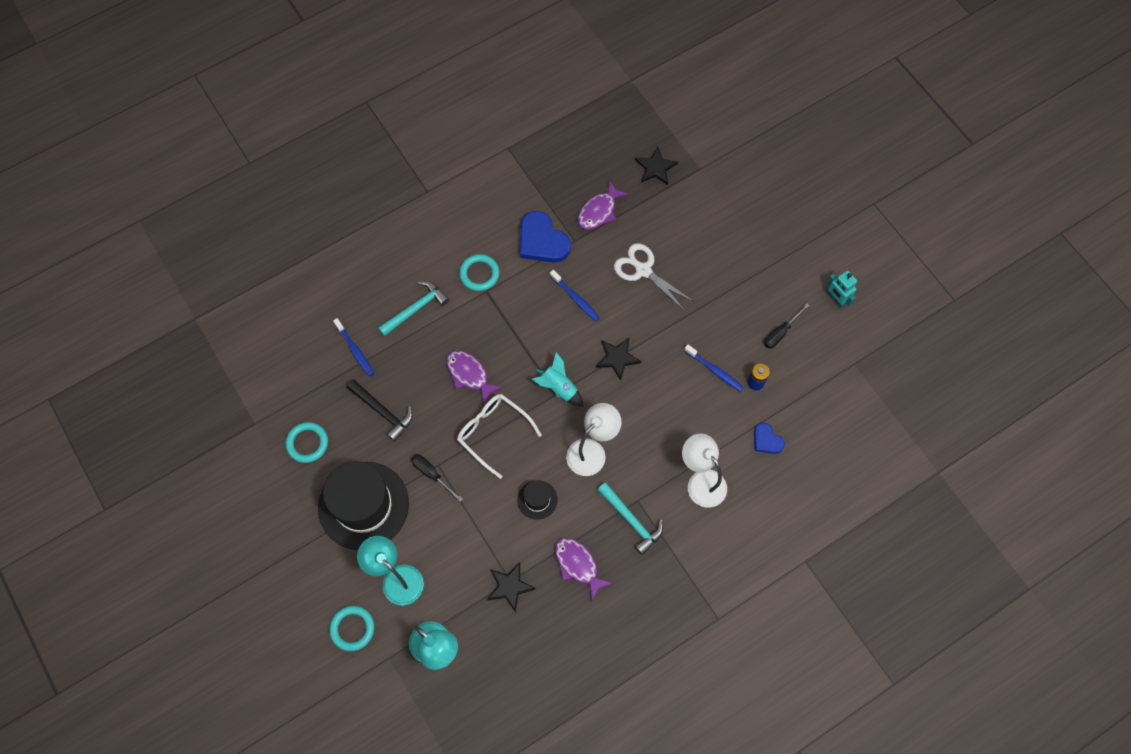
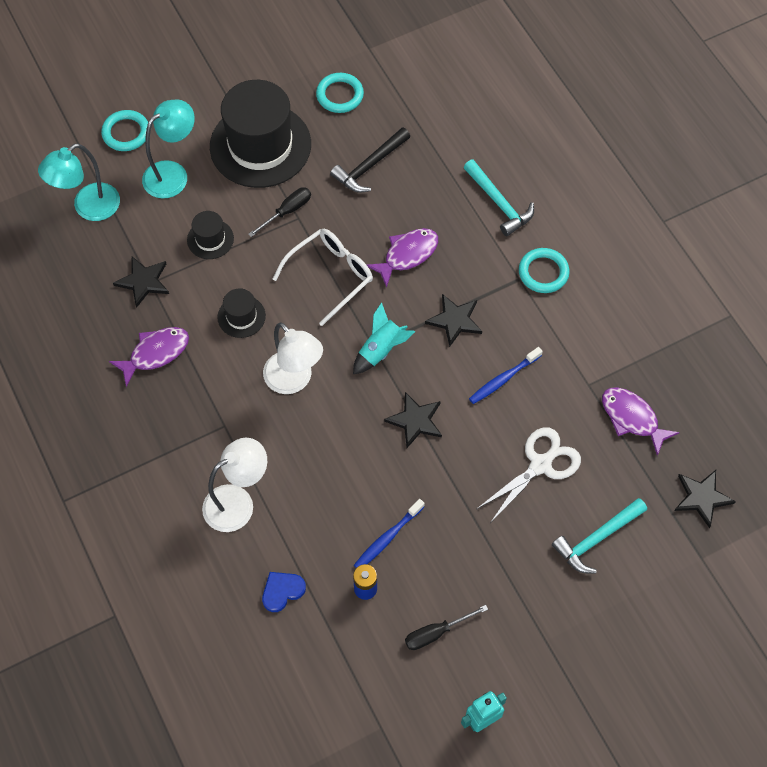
camera: 95 degrees right, 5 degrees down
(355, 350) = (449, 141): blue toothbrush -> none
(463, 536) = (210, 239): none -> black hat
(527, 335) = (455, 320): none -> black star
(542, 241) = (588, 346): blue heart -> none
(631, 520) = (200, 416): turquoise hammer -> turquoise hammer (597, 538)
(780, 333) = (436, 633): black screwdriver -> black screwdriver turned 75 degrees counterclockwise

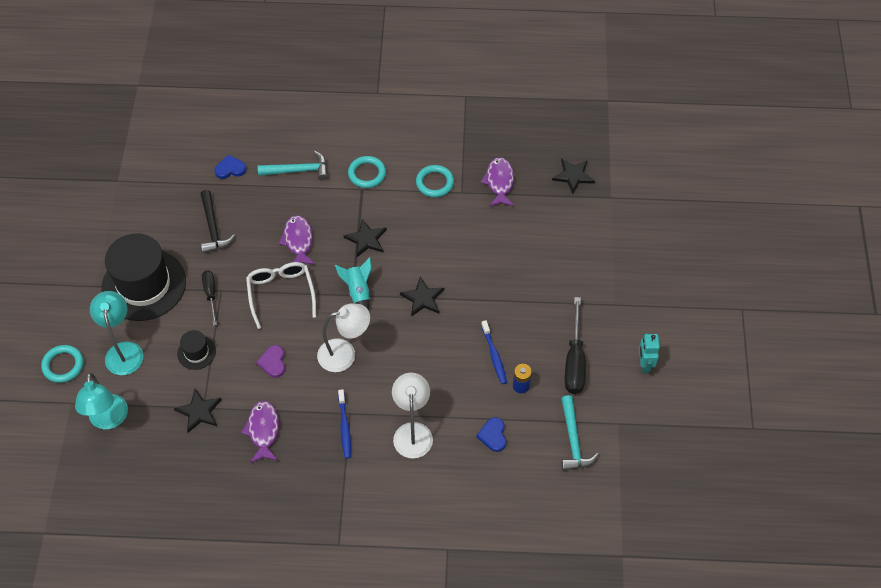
camera: 60 degrees left, 5 degrees down
(241, 316) = (273, 362): black hat -> purple heart
(340, 95) = (141, 217): turquoise ring -> turquoise ring (435, 183)
(436, 633) = (574, 361): black screwdriver -> black screwdriver, size x1.66
(455, 138) = (230, 169): none -> blue heart
(503, 379) = (427, 235): blue toothbrush -> blue toothbrush (344, 427)
(541, 464) = (498, 246): white scissors -> none
(597, 538) = (566, 242): turquoise hammer -> turquoise hammer (573, 440)
(632, 418) = (499, 182): purple fish -> purple fish turned 105 degrees clockwise

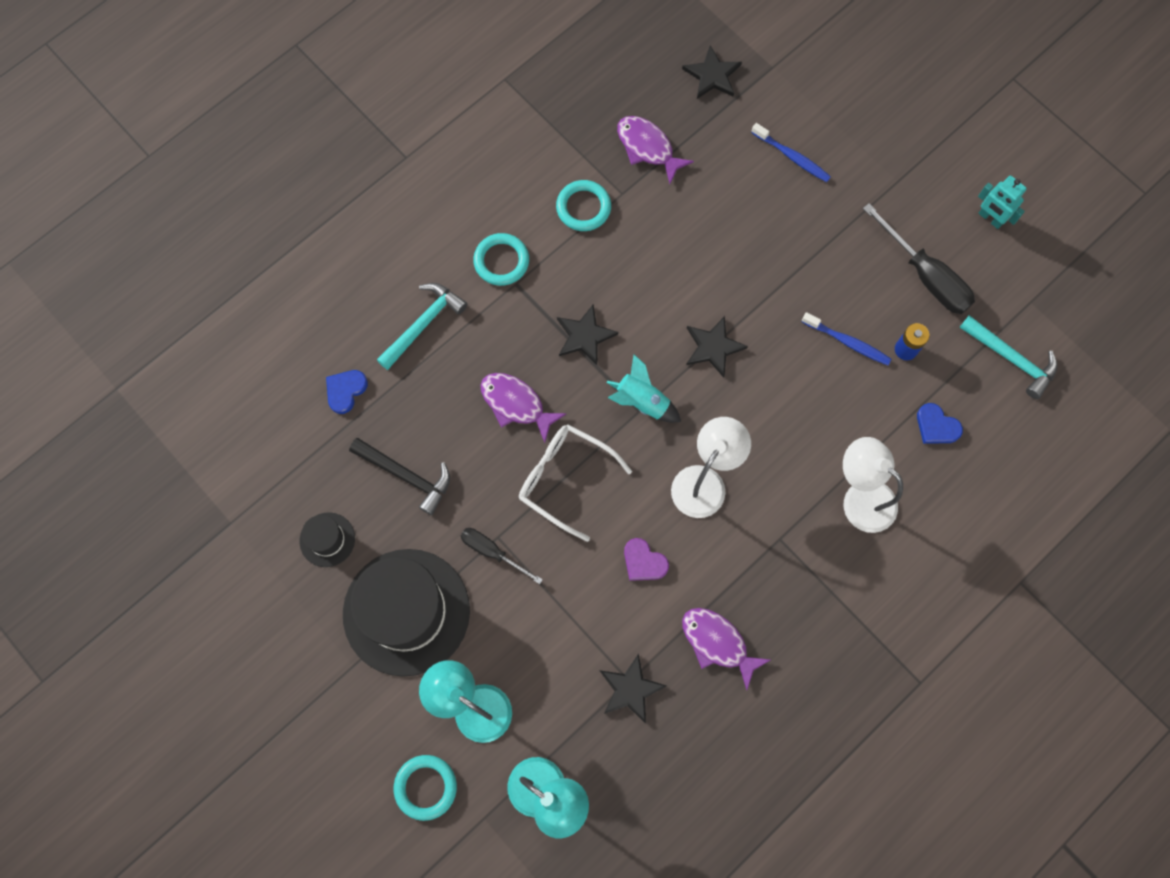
camera: 45 degrees left, 15 degrees up
(196, 352) = (552, 630): black hat -> black hat (327, 539)
(344, 427) = (792, 558): blue toothbrush -> blue toothbrush (792, 157)

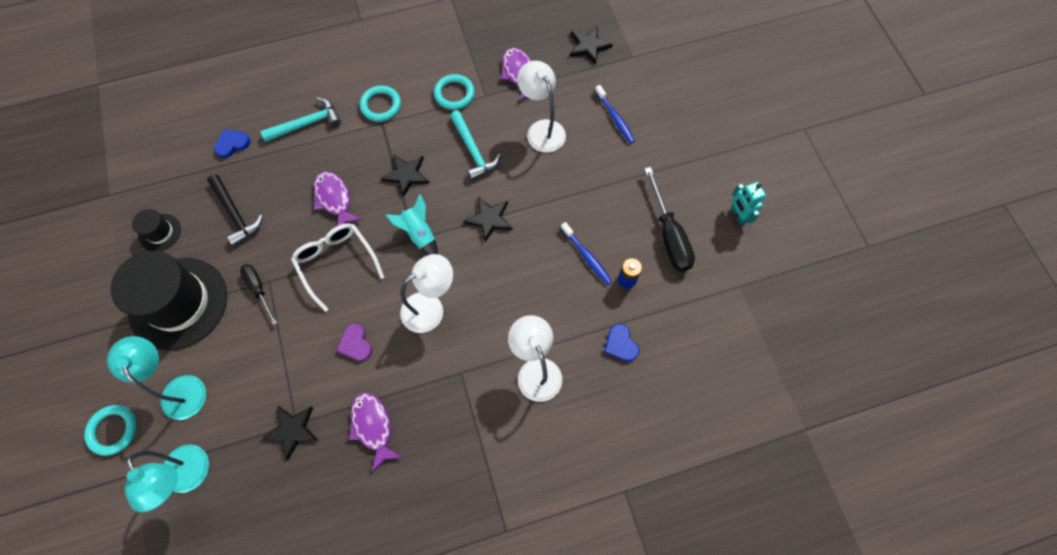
camera: 25 degrees right, 5 degrees down
(714, 208) = (542, 129): none -> white lamp
(1011, 358) = (703, 320): turquoise hammer -> turquoise hammer (473, 150)

